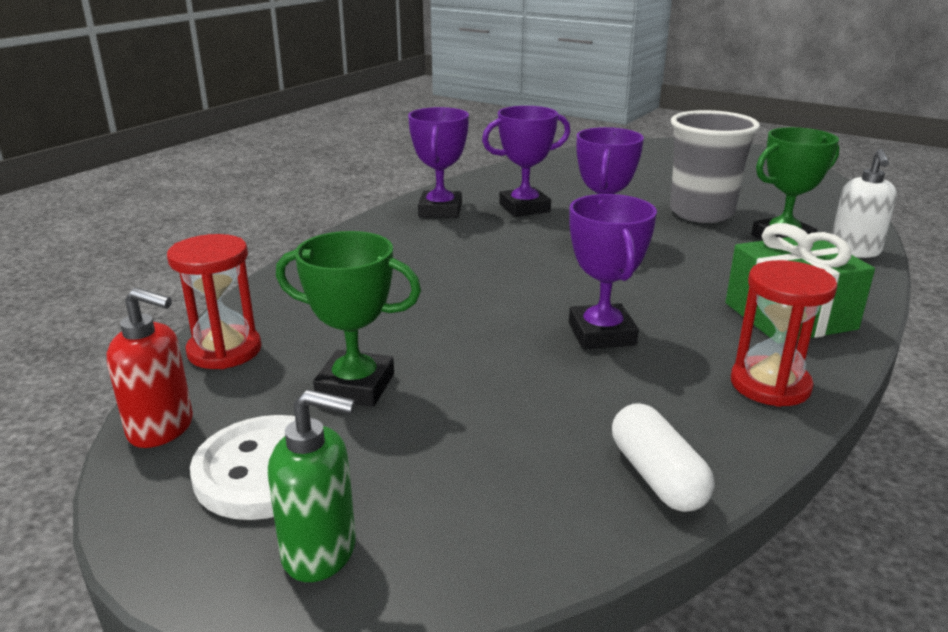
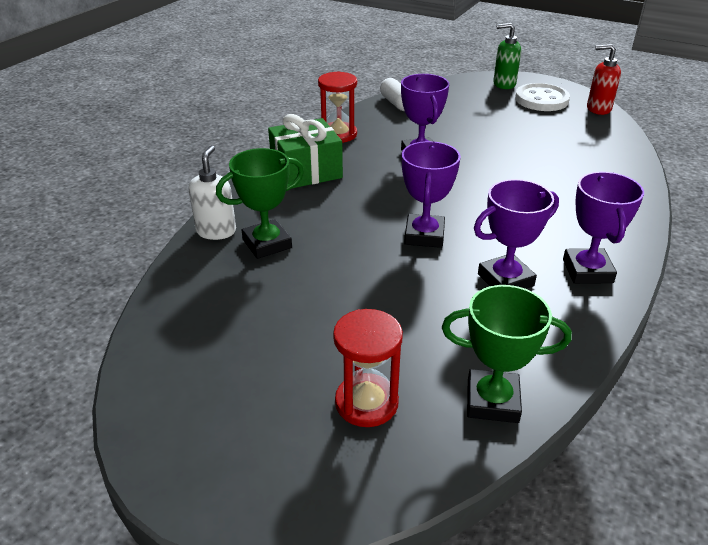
camera: 175 degrees right, 10 degrees up
(224, 351) = (614, 138): red hourglass -> red hourglass (366, 402)
(355, 386) = (533, 126): green trophy -> green trophy (492, 401)
(701, 213) = (325, 281): grey cup -> none

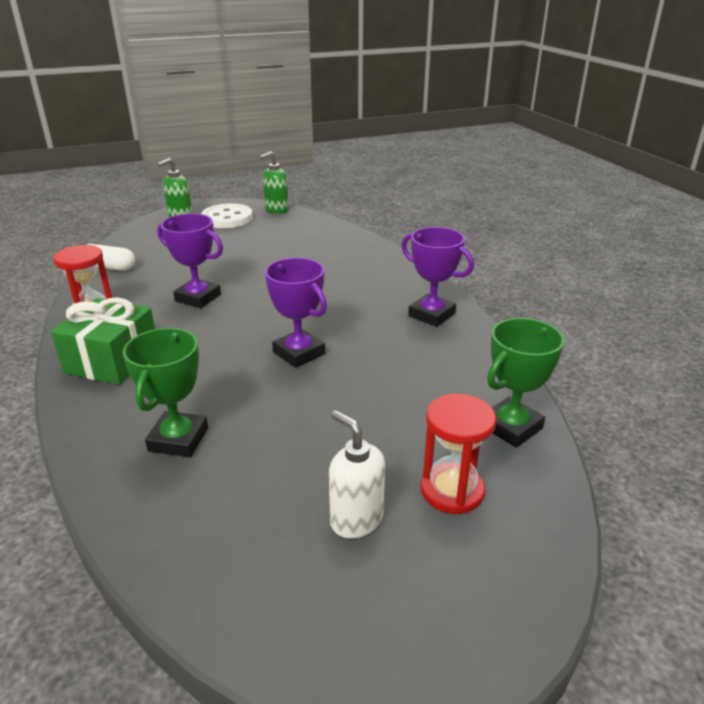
camera: 50 degrees left, 5 degrees down
(216, 231) = (105, 462): white soap dispenser -> white soap dispenser (356, 519)
(505, 280) = (398, 349): purple trophy -> none
(598, 109) = (276, 210): red soap dispenser -> green soap dispenser

